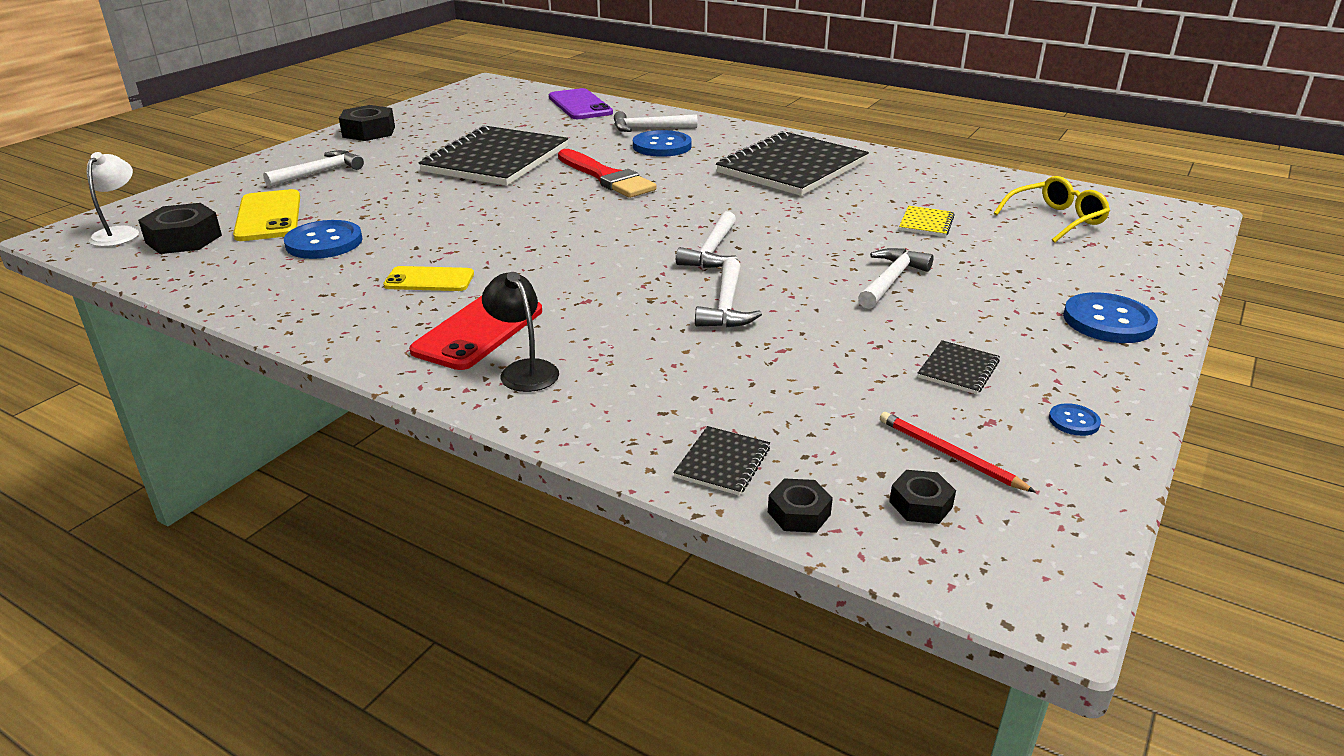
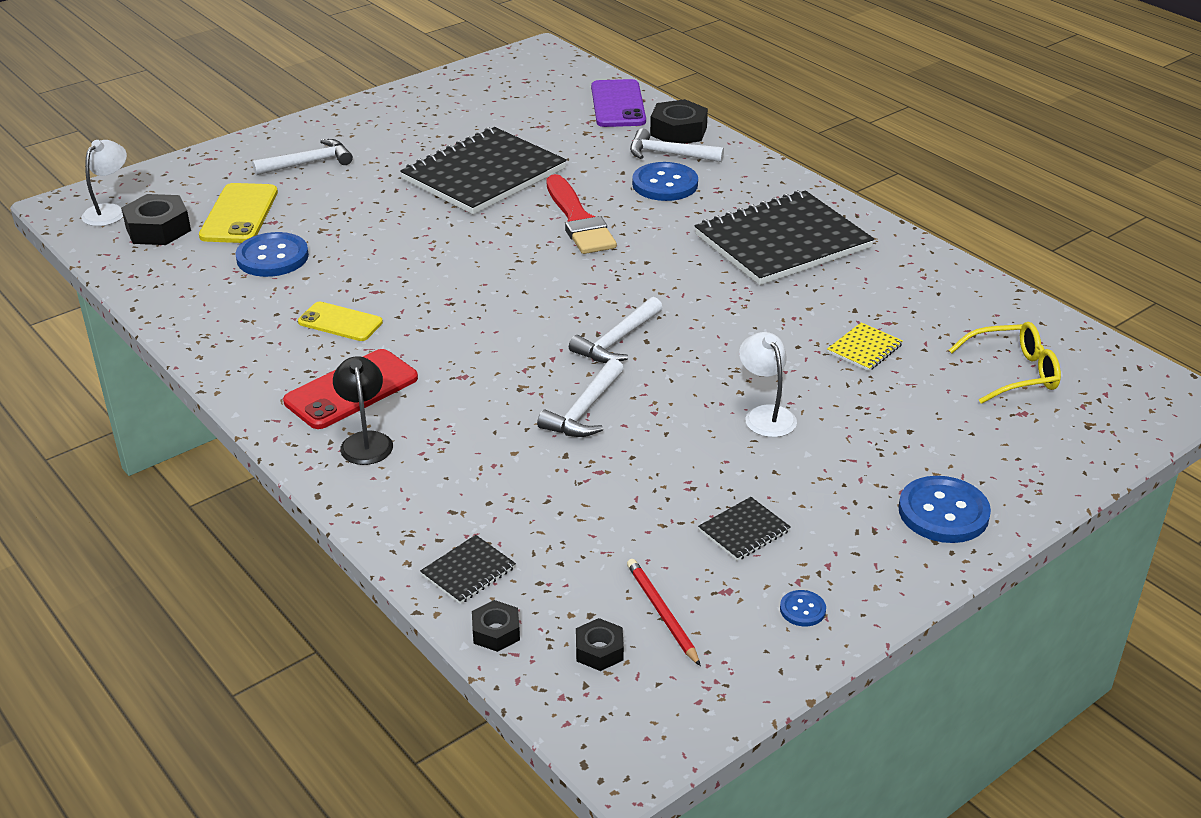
camera: 20 degrees right, 5 degrees up
(369, 132) = (381, 111): black nut -> black nut (678, 131)
(891, 280) = (765, 415): white hammer -> white lamp

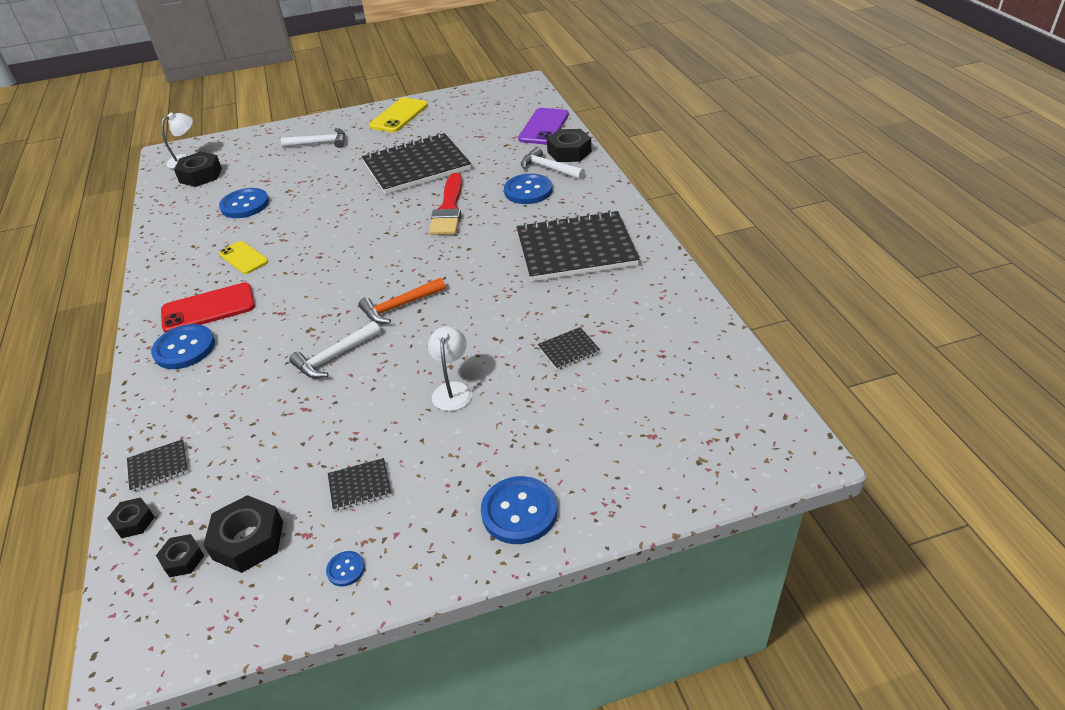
camera: 25 degrees right, 5 degrees up
(239, 214) = (252, 172): yellow phone -> yellow phone (399, 116)
(365, 441) = (184, 348): black lamp -> blue button
(617, 341) = (399, 306): white hammer -> orange hammer
(661, 613) = (248, 540): red pencil -> black nut
(864, 349) = (568, 350): yellow notebook -> black notebook
(1013, 373) = (671, 397): yellow glasses -> none

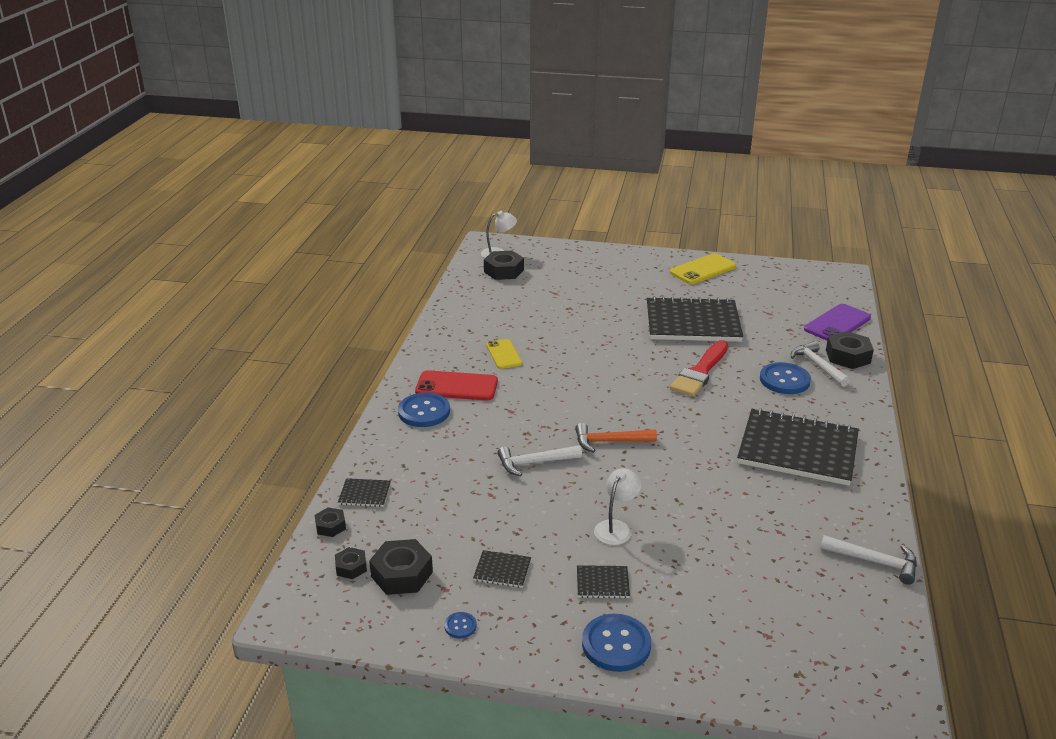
camera: 25 degrees right, 10 degrees down
(245, 205) = (527, 309): blue button -> none
(320, 143) = (618, 274): white hammer -> white hammer (875, 562)
(568, 350) = (736, 535): black notebook -> black notebook (602, 583)

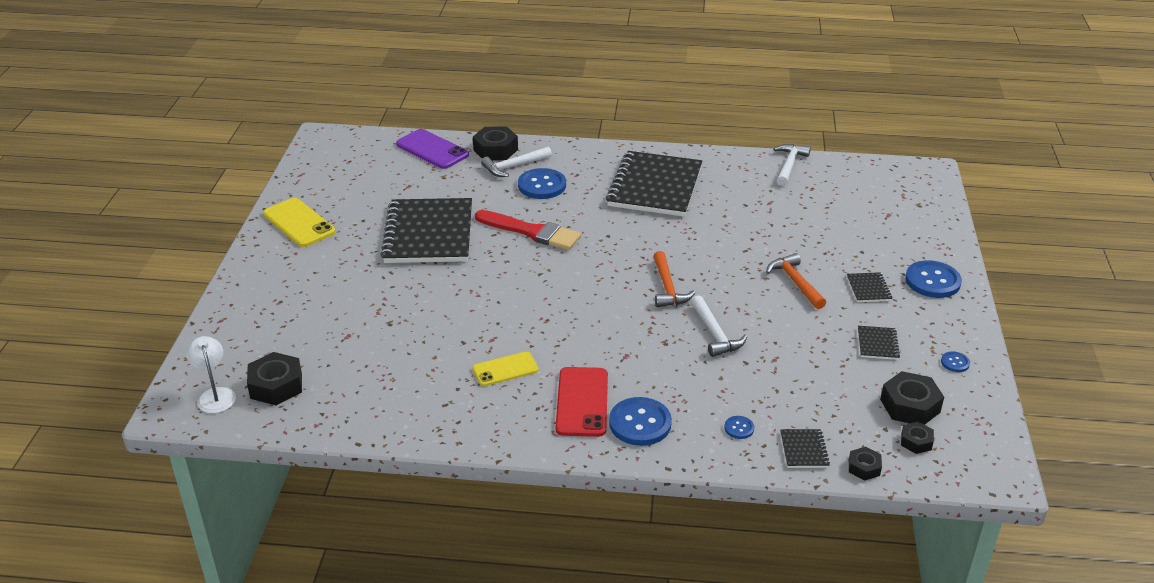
camera: 95 degrees left, 5 degrees up
(403, 461) = (739, 428): none -> blue button
(616, 527) = (795, 282): white lamp -> orange hammer

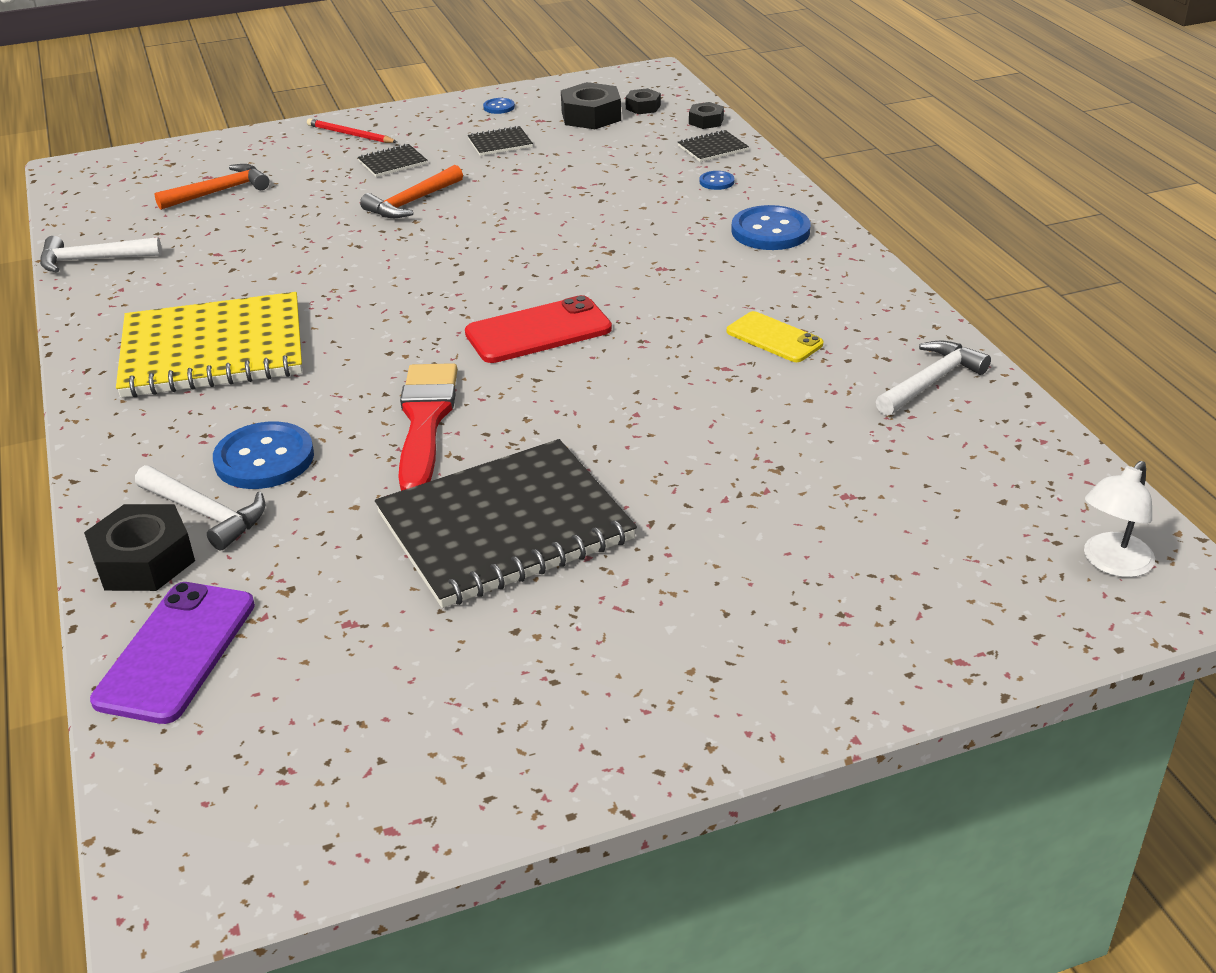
camera: 115 degrees left, 0 degrees up
(276, 385) = (1021, 512): black nut -> none
(299, 223) = (589, 720): yellow phone -> none
(582, 402) = (775, 272): red phone -> red phone (538, 331)
(655, 186) = (213, 350): black notebook -> yellow notebook
(668, 287) = (490, 276): orange hammer -> orange hammer (219, 191)
(715, 334) = (563, 226): white hammer -> white hammer (931, 381)
(932, 281) = (350, 134): blue button -> red pencil

